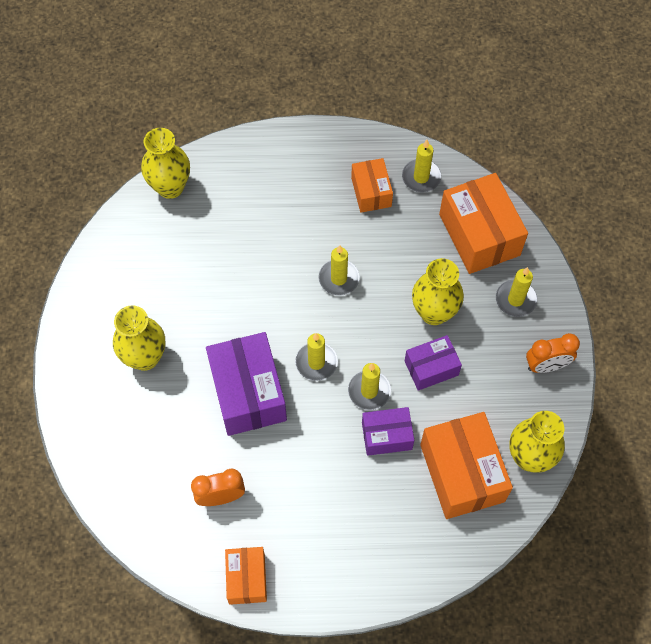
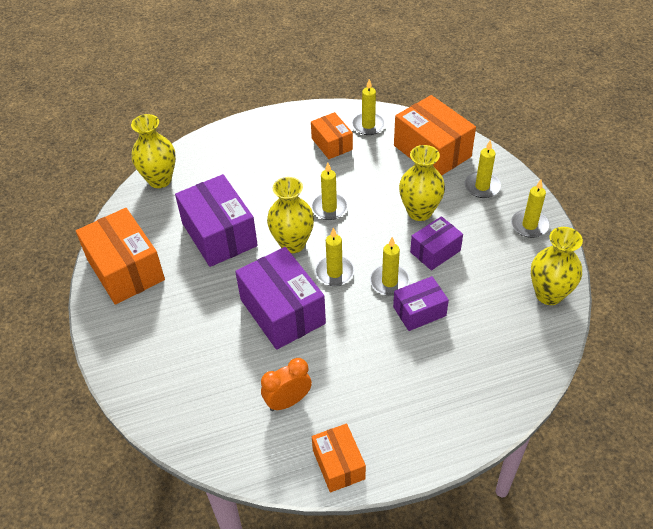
camera: 15 degrees left, 15 degrees down
(145, 357) = (178, 308): yellow vase -> yellow vase (292, 243)
(212, 278) = (219, 234): none -> purple box
(462, 473) = (497, 322): orange box -> orange box (125, 269)
(546, 366) = (529, 225): orange clock -> yellow candle

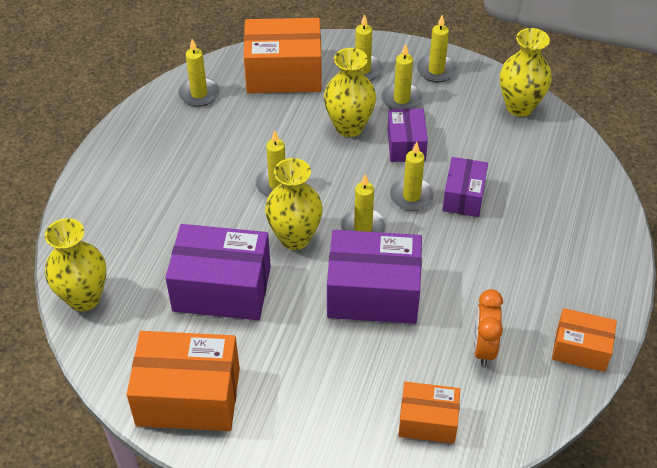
camera: 55 degrees left, 0 degrees up
(332, 144) = (193, 133): orange box -> orange box (428, 421)
(477, 223) = (401, 99): none -> yellow candle

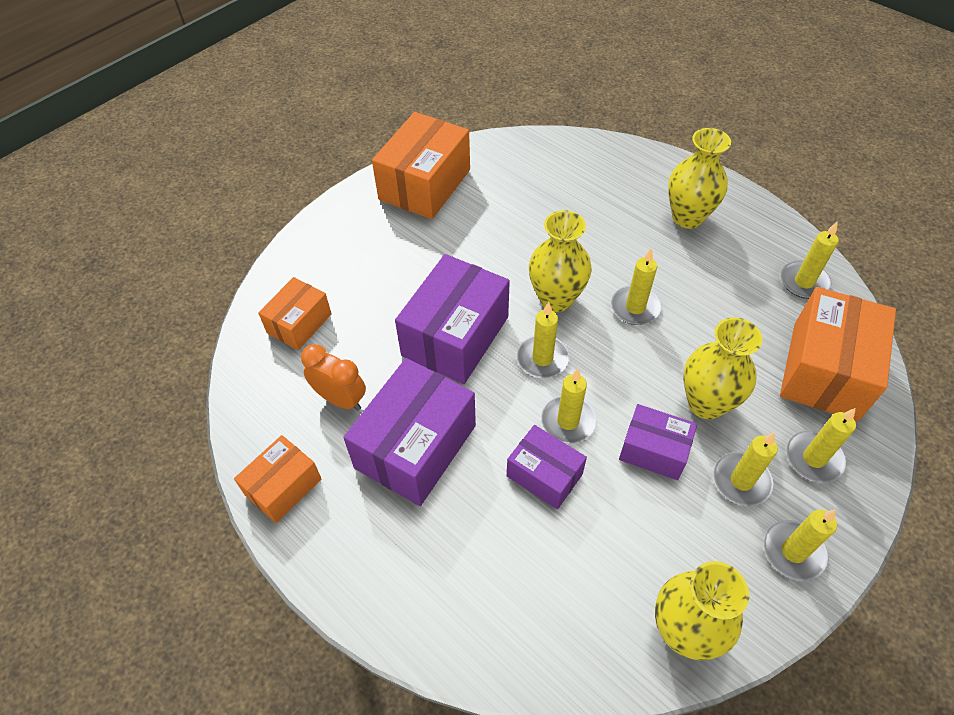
camera: 115 degrees right, 5 degrees up
(84, 298) = (556, 148): yellow vase -> yellow vase (687, 217)
(222, 288) = (521, 231): purple box -> purple box (416, 446)

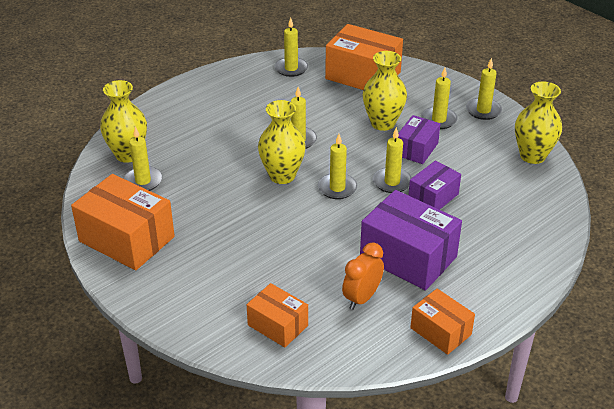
camera: 85 degrees left, 15 degrees down
(455, 336) = (309, 230): purple box -> none
(687, 217) = (217, 104): yellow vase -> yellow vase (128, 154)
(813, 458) = (424, 92): yellow candle -> yellow candle (143, 181)

